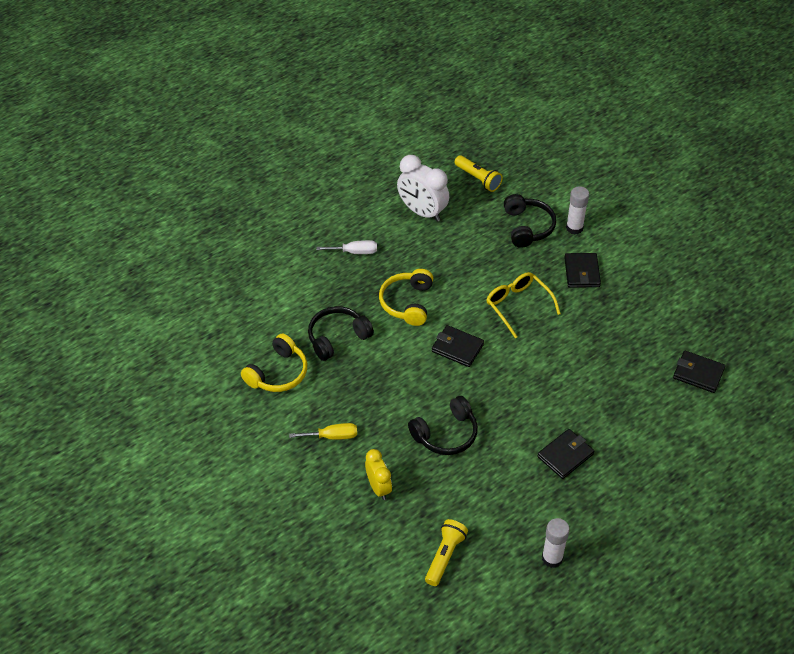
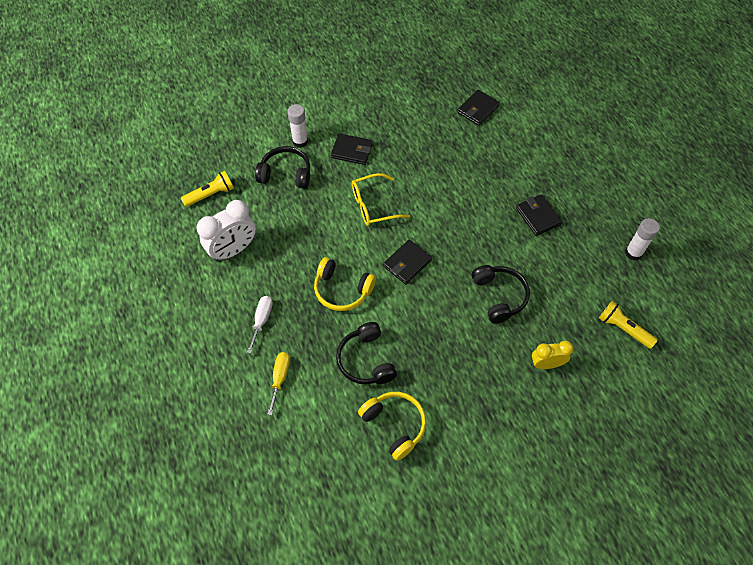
camera: 75 degrees left, 10 degrees up
(332, 436) = (482, 391): yellow screwdriver -> yellow screwdriver (280, 378)

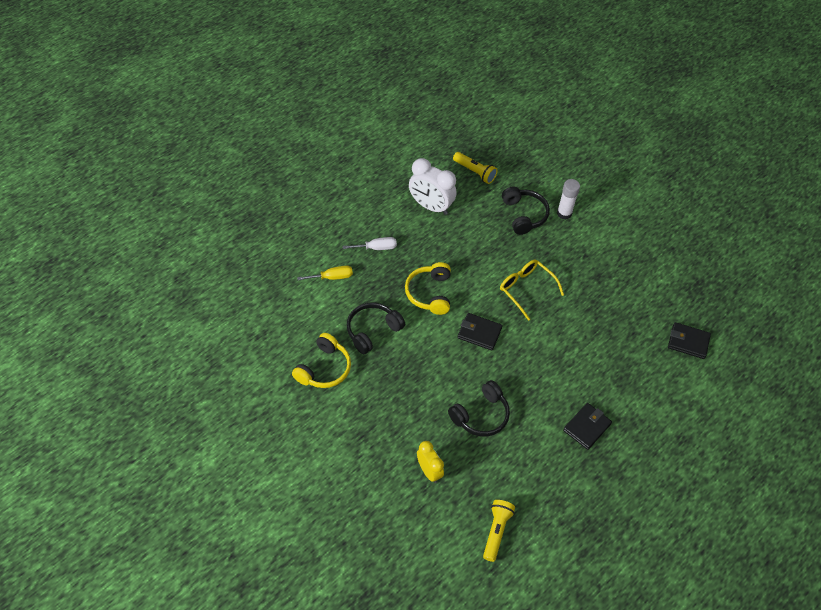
camera: 65 degrees right, 5 degrees down
(352, 151) = (576, 254): black wallet -> none
(633, 253) = (589, 525): white glue stick -> none

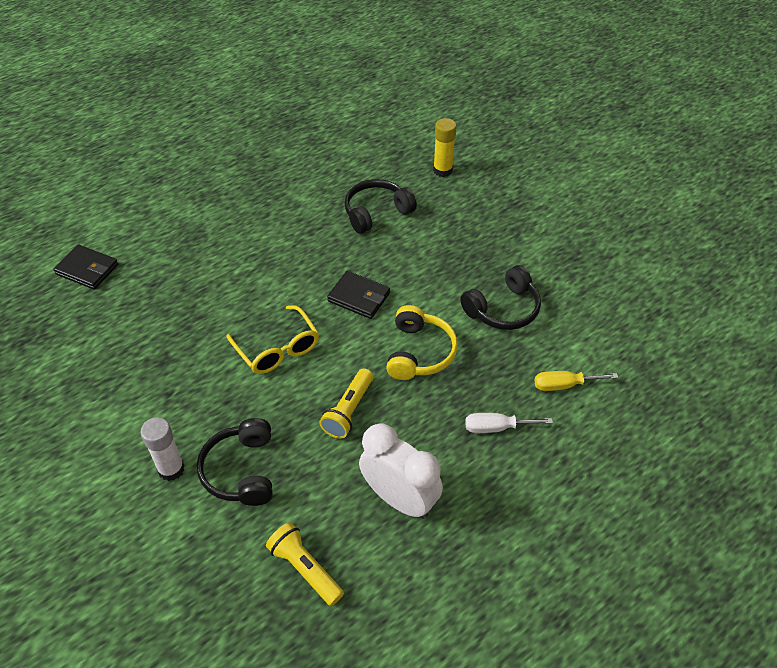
camera: 170 degrees left, 5 degrees down
(324, 368) = (564, 270): yellow headphones -> none
(429, 471) = (442, 170): yellow clock -> yellow glue stick
(496, 532) = (381, 125): yellow flashlight -> yellow flashlight (348, 410)
(587, 427) = (258, 195): black wallet -> none

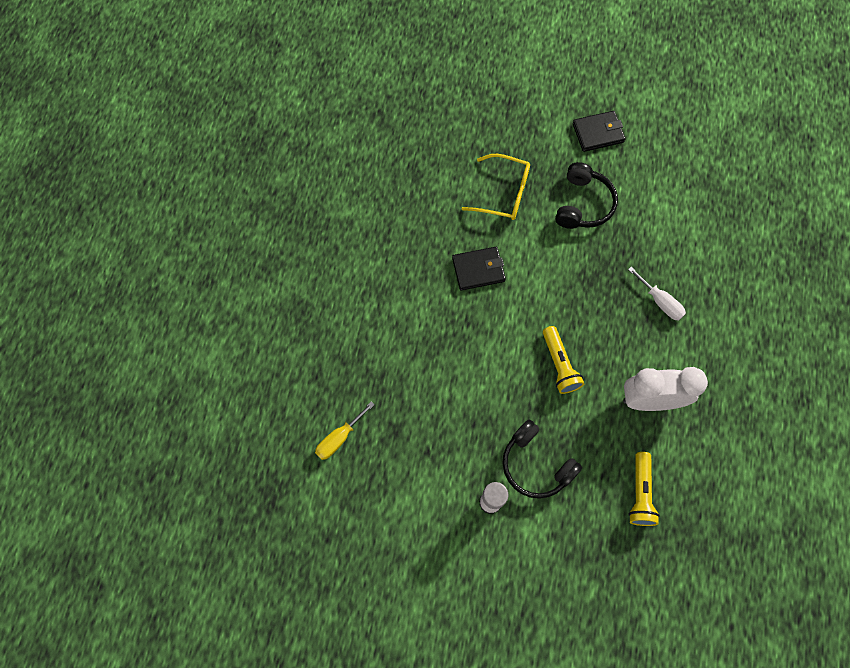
camera: 40 degrees left, 20 degrees up
(87, 269) = (249, 405): black wallet -> black wallet (598, 133)
(278, 349) = (465, 356): yellow glasses -> yellow glasses (504, 193)
(305, 569) = (640, 493): yellow flashlight -> yellow flashlight turned 90 degrees counterclockwise
(376, 212) = (417, 184): black headphones -> none
(419, 352) = (562, 283): yellow headphones -> none
(442, 170) = (428, 107): yellow glue stick -> none
(496, 427) = (660, 301): white screwdriver -> white screwdriver turned 90 degrees counterclockwise
(564, 385) = (672, 236): yellow screwdriver -> yellow screwdriver (339, 438)

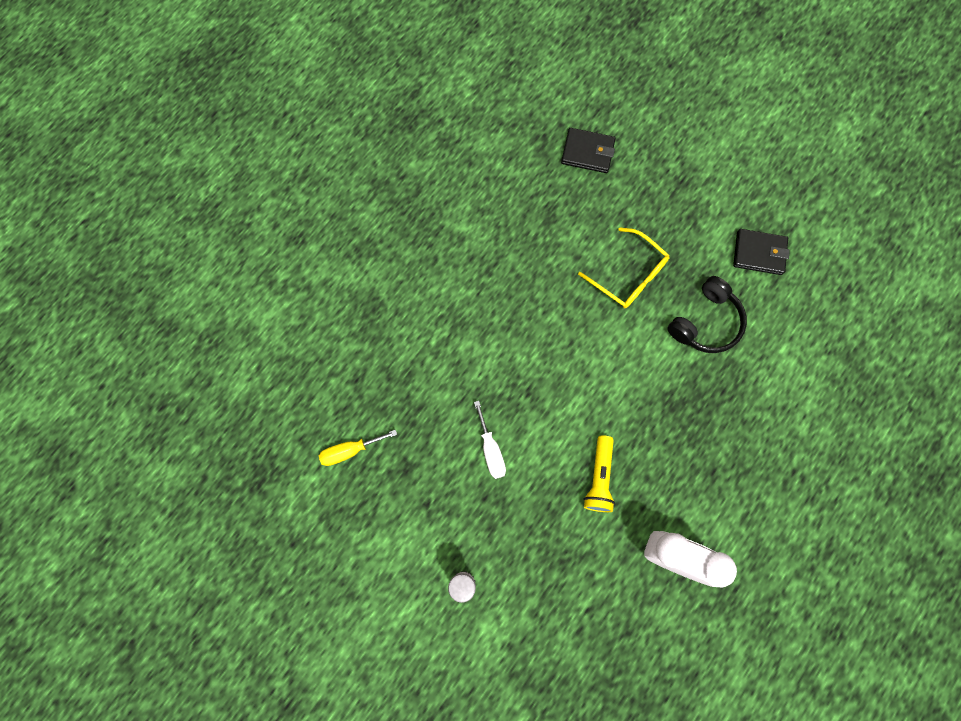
camera: 25 degrees right, 5 degrees up
(478, 270) = (565, 343): black wallet -> black wallet (587, 152)
(535, 465) = (526, 567): black headphones -> none
(640, 493) = (616, 646): yellow flashlight -> none
(660, 301) = (736, 460): white screwdriver -> white screwdriver (491, 450)

